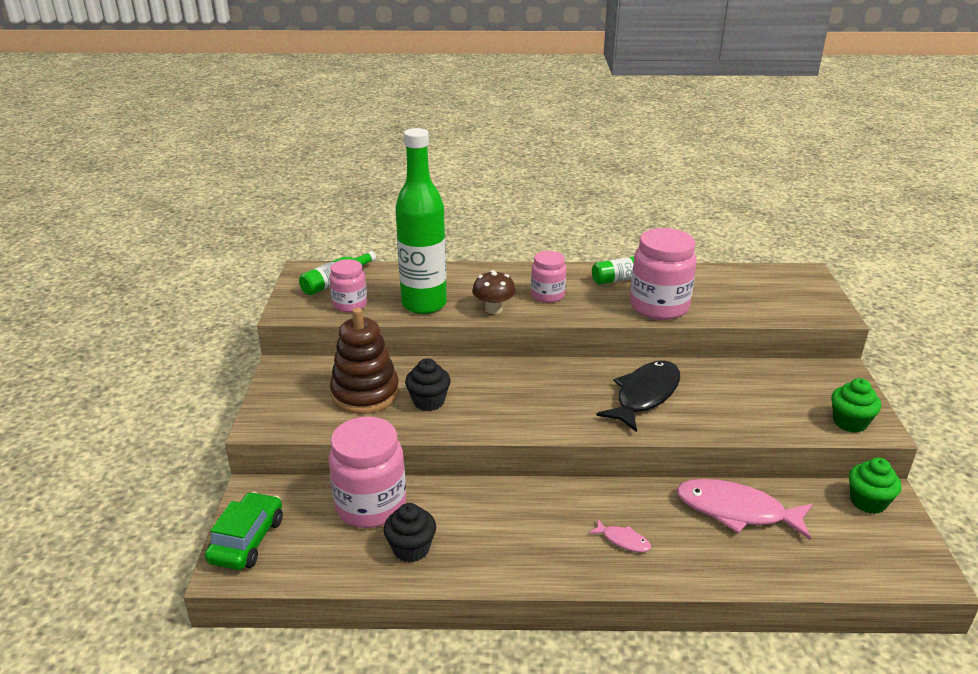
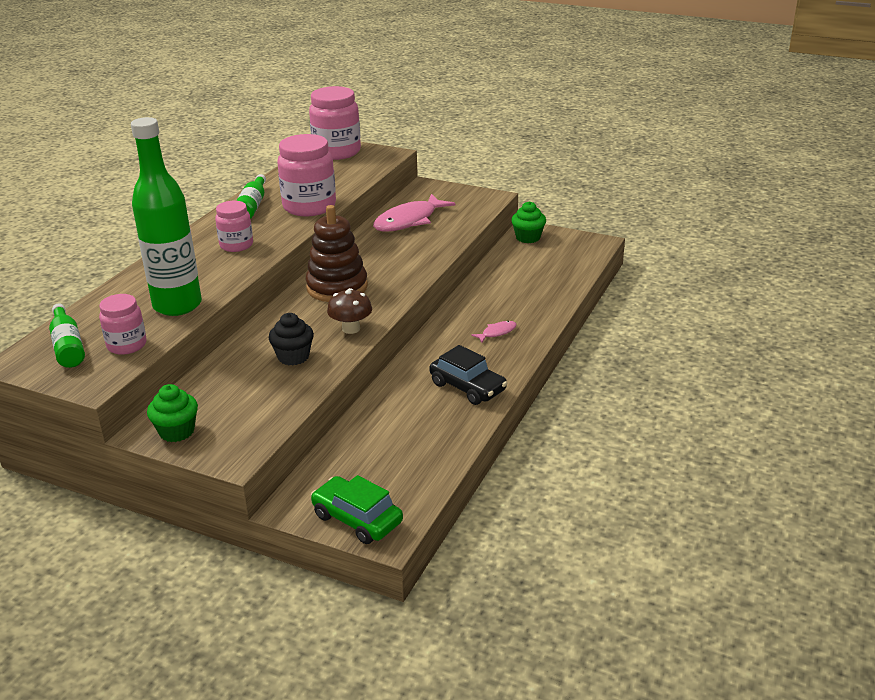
camera: 65 degrees left, 0 degrees up
(365, 393) = (246, 388): brown stacking toy -> brown stacking toy (337, 287)
(371, 505) = (368, 439): pink jar -> pink jar (337, 152)
(411, 549) = (436, 428): black cupcake -> none
(493, 309) = (228, 274): brown mushroom -> brown mushroom (351, 329)
(498, 550) = (468, 387): none -> black car
(644, 395) = (382, 261): black fish -> none
(736, 511) = (502, 282): pink fish -> pink fish (409, 221)
(849, 422) = (478, 203): green cupcake -> green cupcake (177, 431)

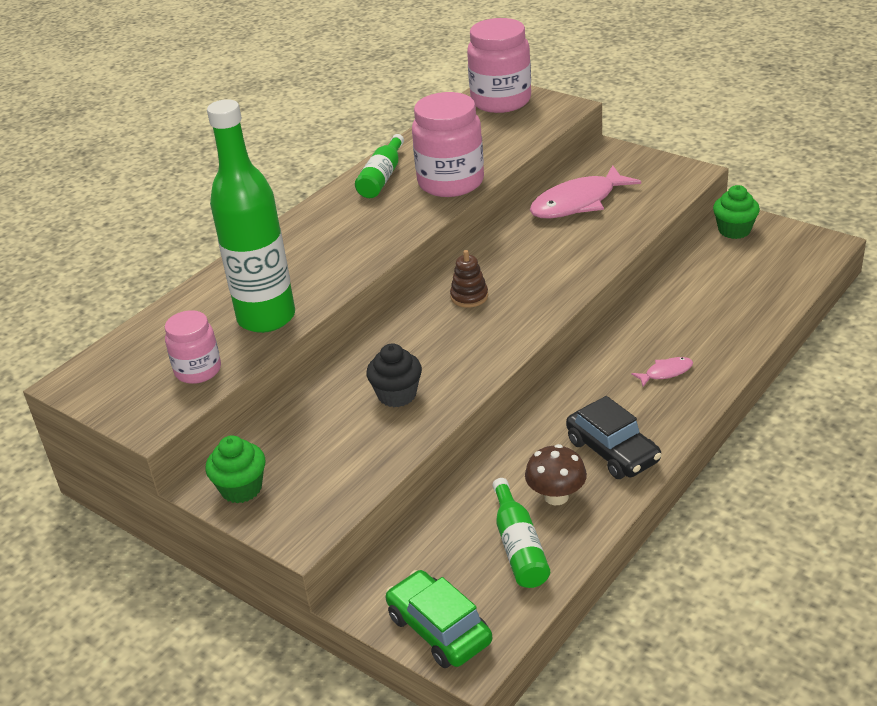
camera: 15 degrees right, 5 degrees up
(68, 346) = (133, 365): green bottle -> green bottle (519, 546)
(236, 245) = (352, 234): pink jar -> none
(337, 287) = (469, 296): brown stacking toy -> brown stacking toy, size x0.49
(351, 329) = (474, 360): brown mushroom -> brown mushroom (556, 496)

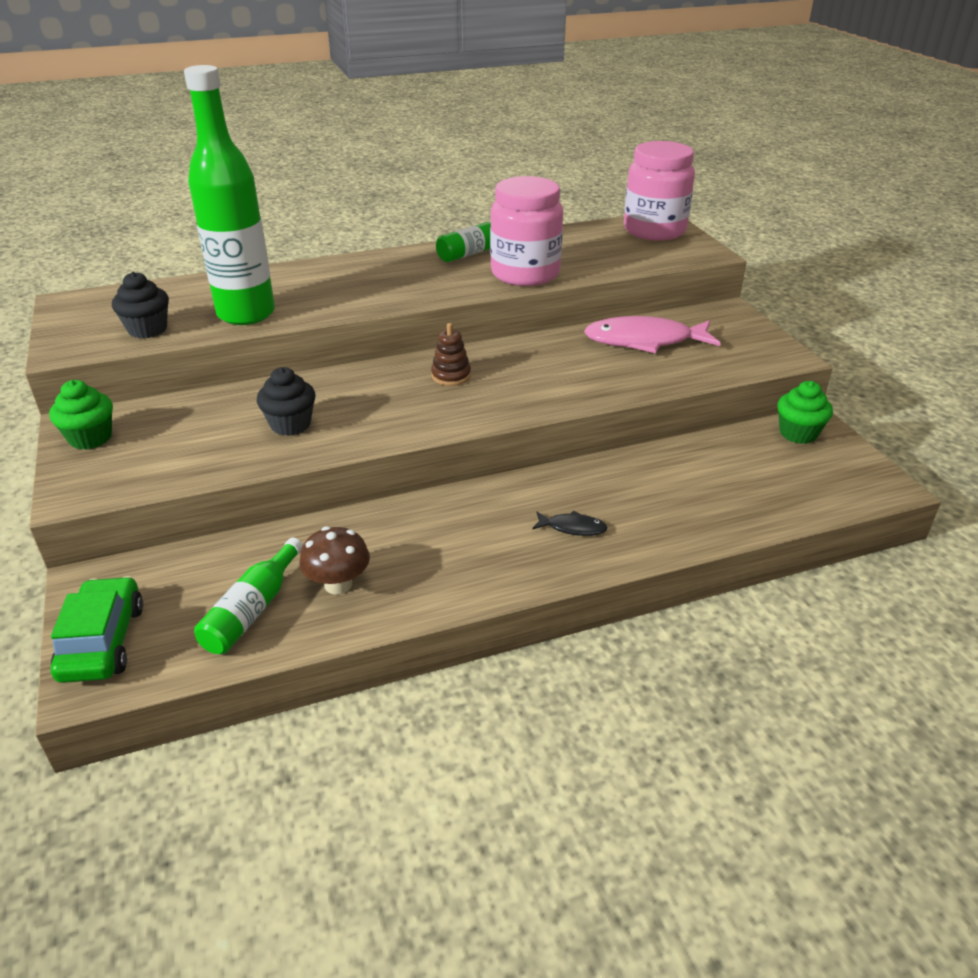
camera: 30 degrees right, 0 degrees up
(198, 370) = (147, 329): pink jar -> black cupcake
(612, 451) = (436, 572): black car -> none
(666, 372) = (572, 528): pink fish -> black fish

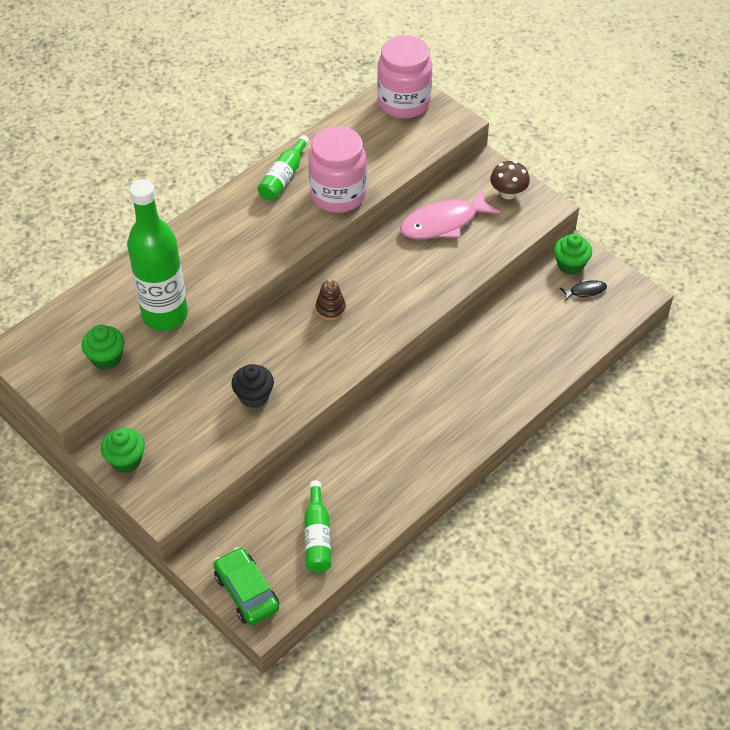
camera: 25 degrees left, 15 degrees up
(147, 329) = (106, 358): black cupcake -> green cupcake
(338, 584) = (355, 499): brown mushroom -> brown mushroom (508, 193)
(572, 528) = (468, 401): black fish -> black fish (585, 291)

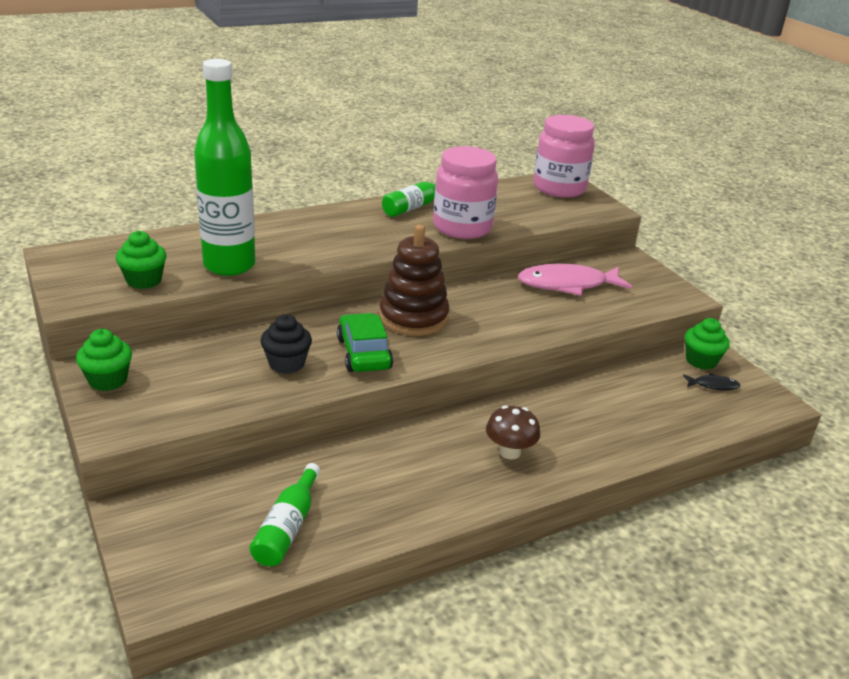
camera: 15 degrees right, 20 degrees down
(246, 592) = (162, 561): green car -> green car (364, 353)
(330, 309) = (413, 317): brown stacking toy -> brown stacking toy, size x2.03
(508, 193) = (646, 279): brown mushroom -> brown mushroom (509, 452)

